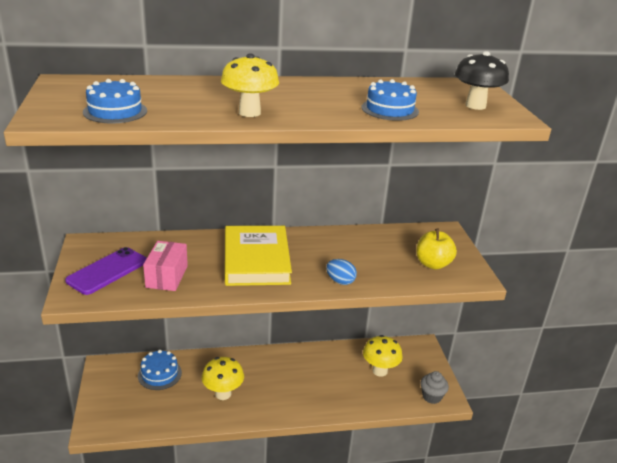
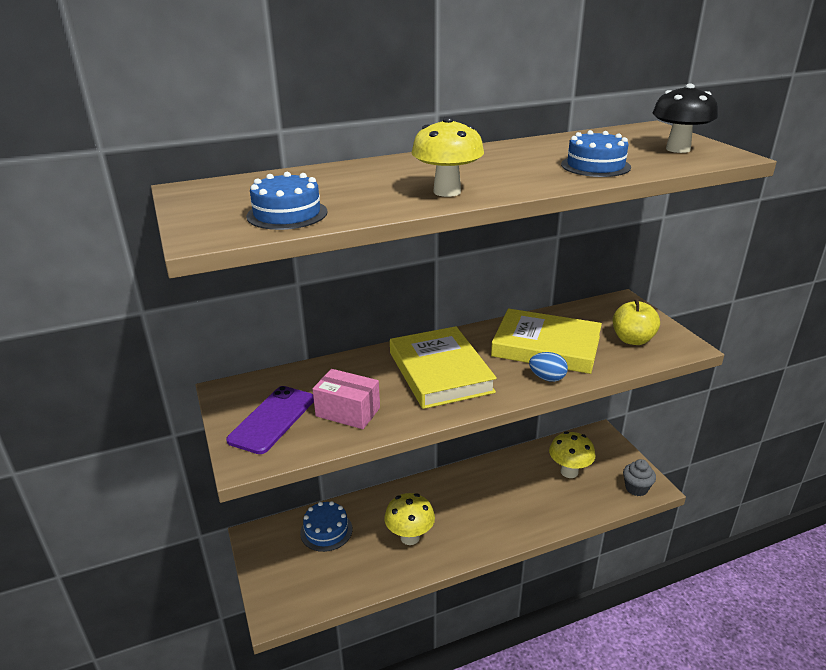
camera: 10 degrees left, 0 degrees up
(166, 276) = (348, 412): pink box -> pink box turned 60 degrees counterclockwise
(355, 256) = (546, 346): none -> yellow book

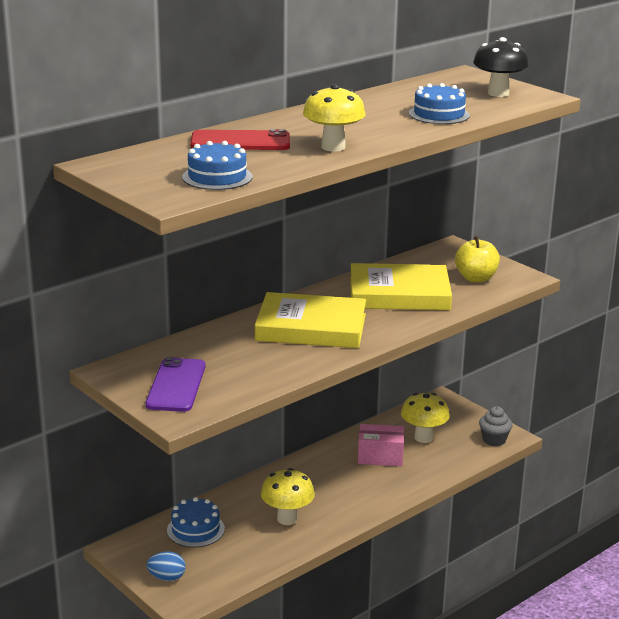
camera: 20 degrees left, 5 degrees down
(348, 412) = (245, 369): pink box -> pink box (380, 457)
(355, 178) = (240, 142): none -> red phone
(440, 372) = (311, 327): yellow book -> yellow book turned 45 degrees counterclockwise
(547, 378) = (413, 319): blue egg -> blue egg (167, 578)

